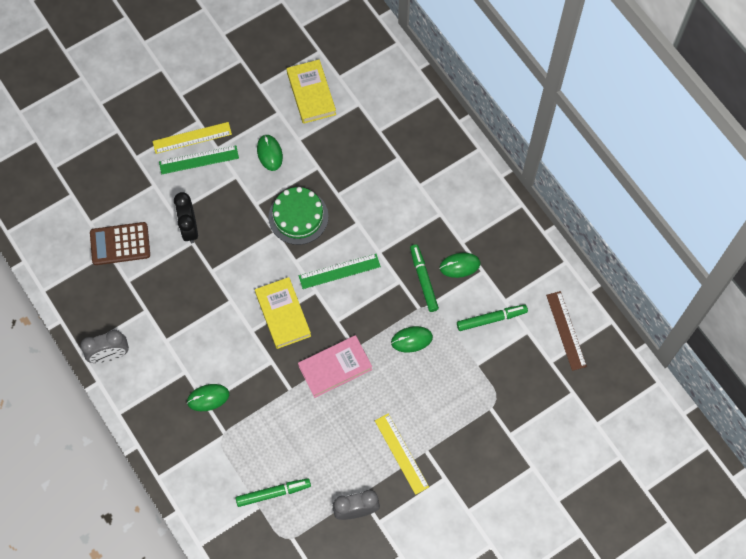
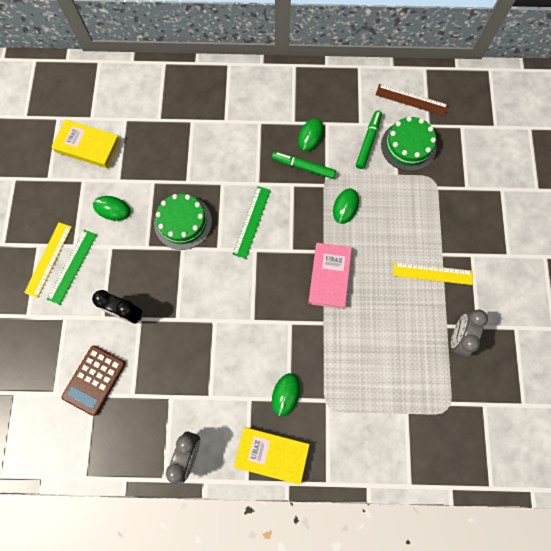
camera: 55 degrees left, 5 degrees up
(273, 493) = (403, 394): green marker -> none
(283, 314) = (256, 287): yellow book -> yellow book (271, 454)
(514, 357) = (408, 146): none -> green cake

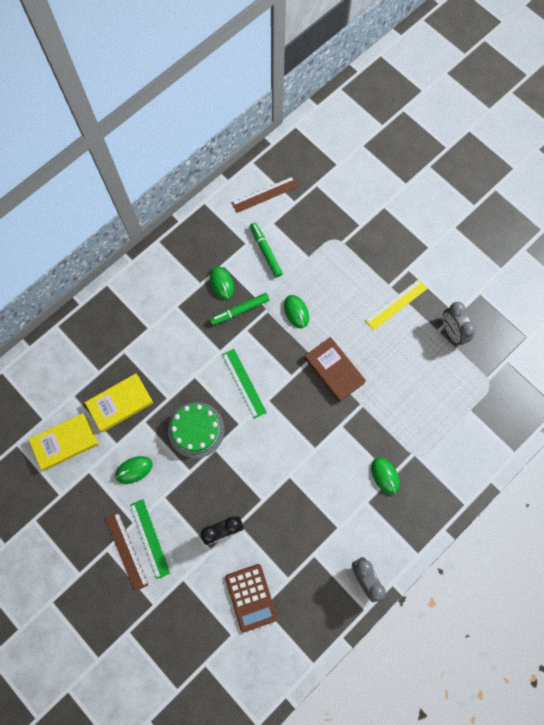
camera: 45 degrees left, 0 degrees up
(48, 259) = (126, 551): yellow ruler -> brown ruler
(271, 454) = (415, 523): yellow book -> yellow book (120, 403)
(329, 277) = (334, 370): pink book -> brown book
(408, 146) = (295, 230): green cake -> none

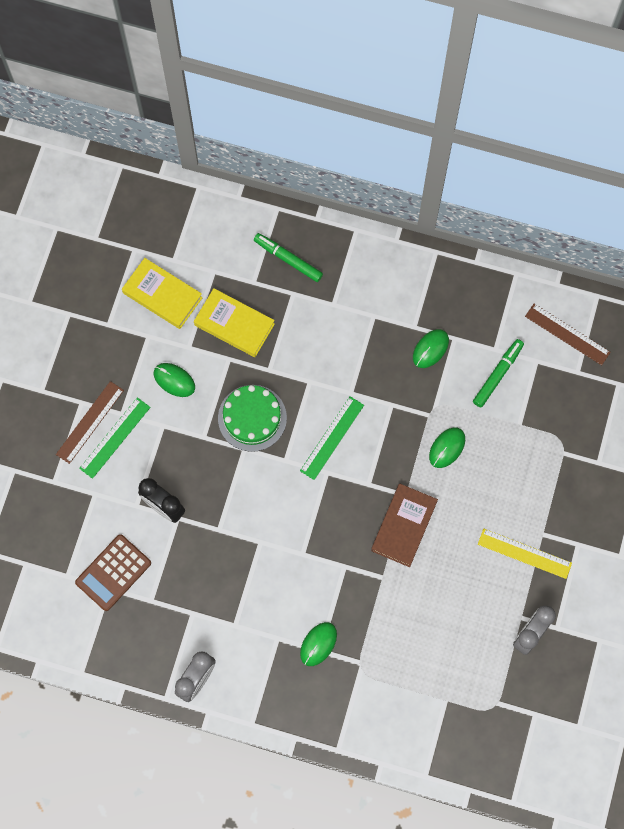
camera: 60 degrees right, 0 degrees up
(239, 310) = (411, 386): green marker -> green marker (288, 259)

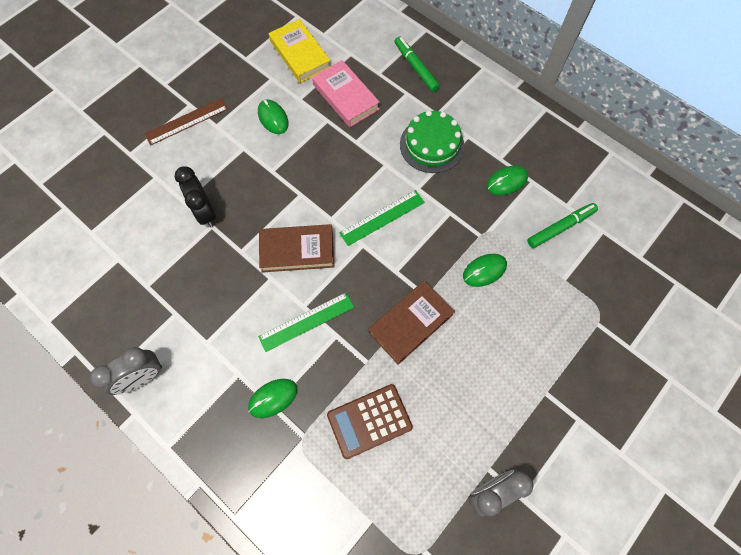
camera: 25 degrees right, 5 degrees down
(113, 572) = (130, 247): brown calculator -> brown calculator (369, 421)
(115, 437) = (199, 141): green ruler -> green ruler (306, 321)
(234, 324) = (345, 97): yellow book -> pink book
(252, 418) = (321, 173): green cake -> green cake (431, 145)
(270, 505) = (297, 250): none -> brown book
(524, 553) = (519, 404): yellow ruler -> none
(567, 334) = (642, 220): brown ruler -> none

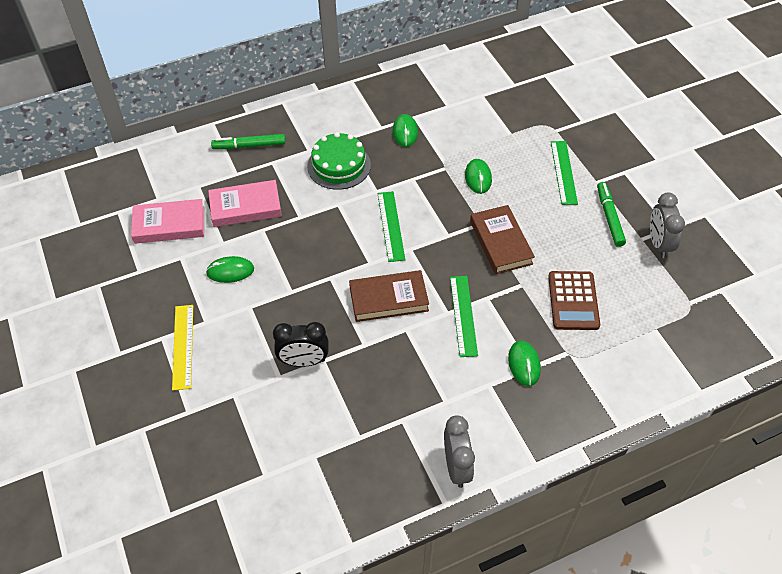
camera: 65 degrees left, 15 degrees down
(187, 121) = (183, 346): brown ruler -> yellow ruler
(297, 250) = (388, 299): brown book -> brown book turned 60 degrees clockwise
(300, 54) = (169, 225): yellow book -> pink book
(540, 353) = (563, 172): none -> green ruler
(560, 227) = (465, 117): green marker -> green marker (609, 217)

